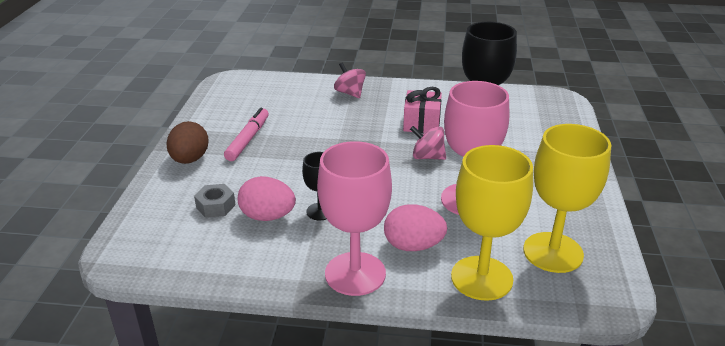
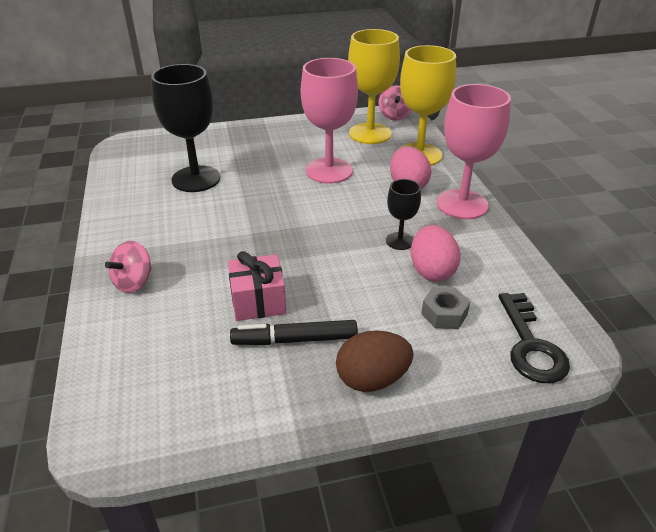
camera: 110 degrees left, 5 degrees up
(148, 237) = (530, 345): none -> black key
(248, 139) = (294, 340): pink marker -> black marker
(421, 123) = (202, 213): pink gift -> pink gift (258, 301)
(427, 157) = (270, 199): pink spinning top -> pink spinning top (394, 116)

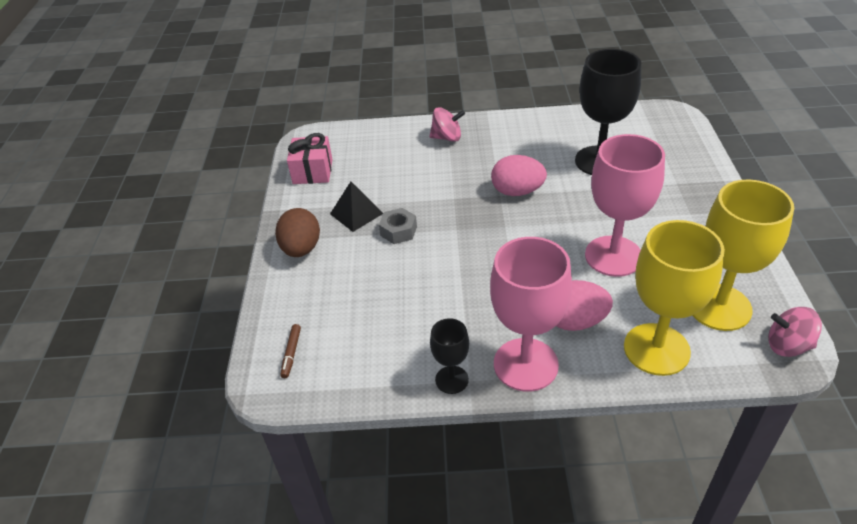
camera: 105 degrees right, 5 degrees up
(134, 282) = (447, 137): pink spinning top -> pink spinning top turned 135 degrees clockwise
(258, 301) = (405, 197): pink gift -> pink gift (313, 172)
(294, 340) = (356, 213): black marker -> black pyramid
(400, 241) = (464, 294): black goblet -> black goblet (451, 380)
(431, 271) = (410, 308): pink egg -> pink egg (517, 191)
(444, 314) = (350, 304): grey nut -> grey nut (398, 231)
(530, 345) = (291, 353): black key -> brown marker

